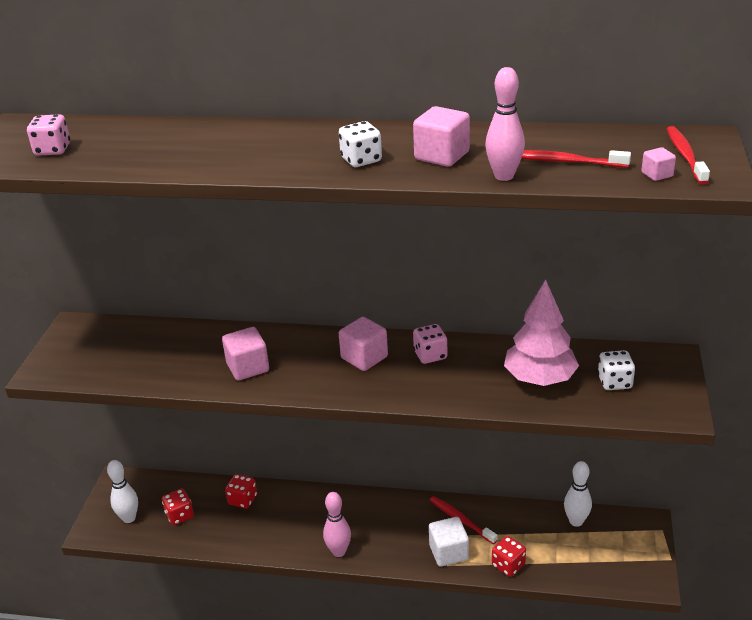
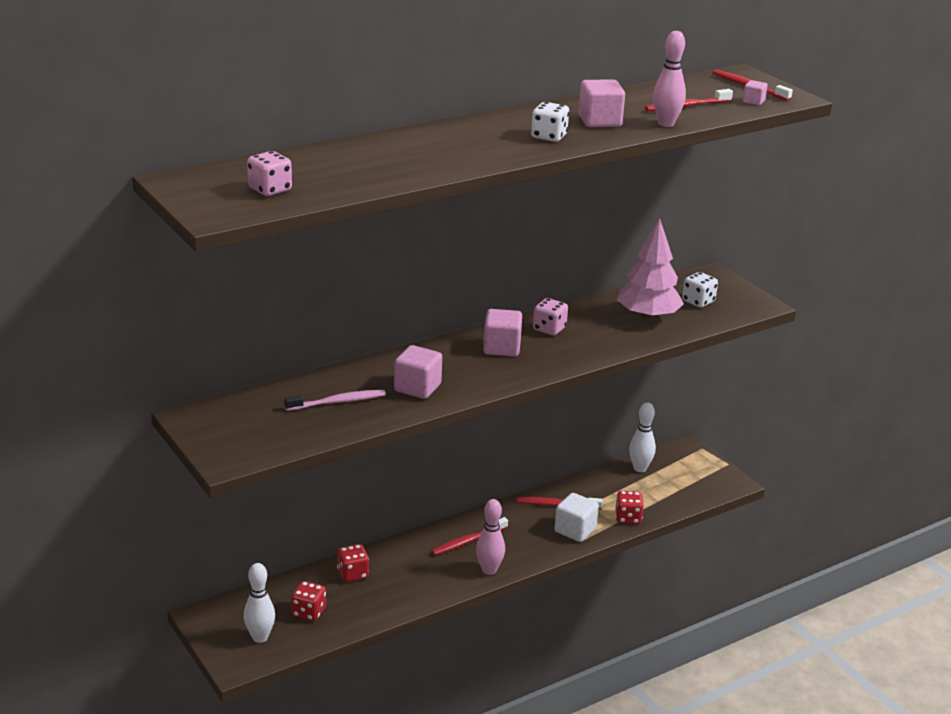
camera: 45 degrees left, 5 degrees down
(177, 355) = (338, 402): none -> pink toothbrush
(353, 516) = (468, 541): none -> red toothbrush

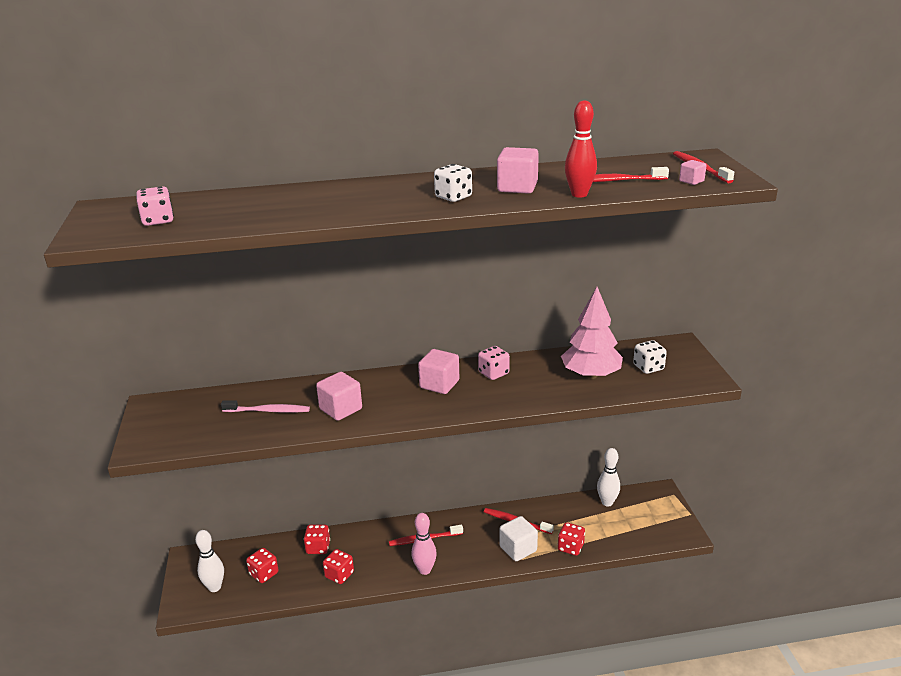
camera: 25 degrees right, 0 degrees up
(397, 594) = (339, 575): none -> red dice
(666, 124) = (579, 194): pink bowling pin -> red bowling pin

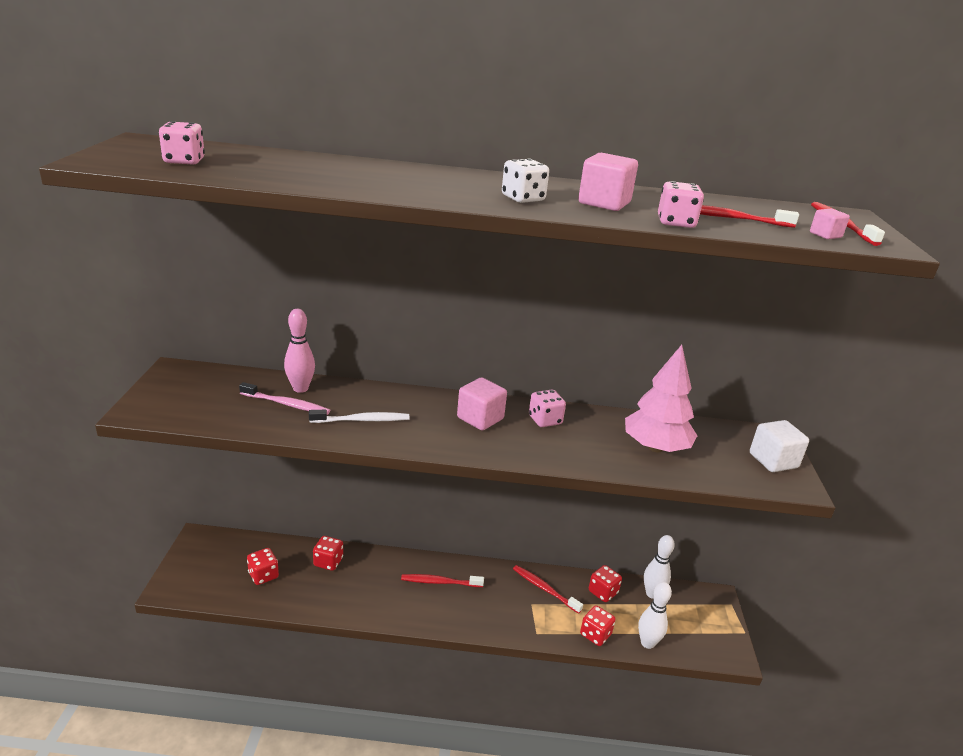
camera: 10 degrees right, 0 degrees up
(214, 587) = (210, 576): white bowling pin -> white bowling pin (647, 643)
(339, 575) = (338, 597): red dice -> red dice (603, 592)
(340, 409) = (362, 420): pink cube -> white toothbrush
(425, 570) = (428, 617): pink bowling pin -> pink bowling pin (300, 388)
(518, 549) = (536, 620): white cube -> white cube (773, 460)
(579, 194) = (676, 223): red bowling pin -> pink dice
(648, 367) = (727, 454): white dice -> none

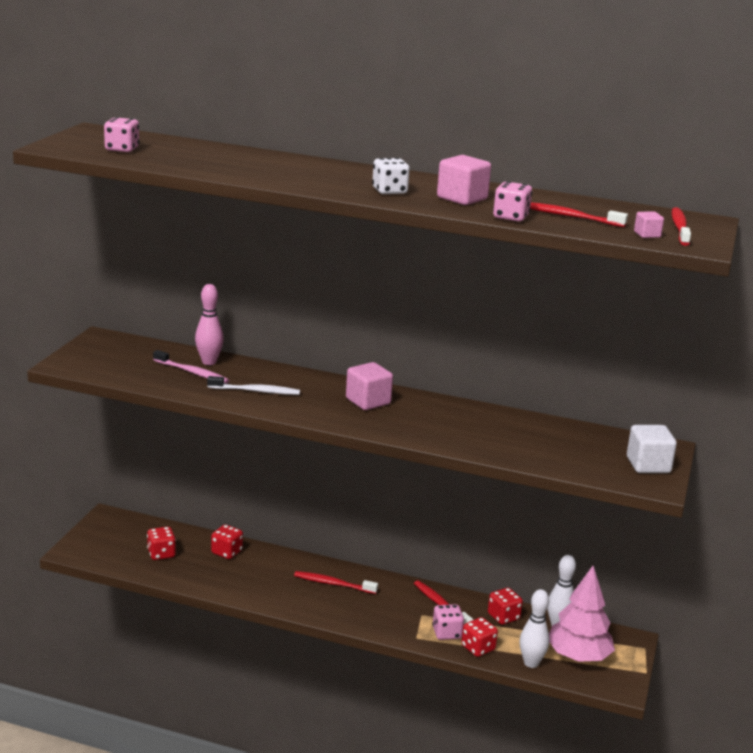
camera: 15 degrees right, 5 degrees down
(545, 420) = (431, 409): pink dice -> pink dice (446, 633)
(655, 447) = (530, 441): pink tree -> pink tree (578, 656)

